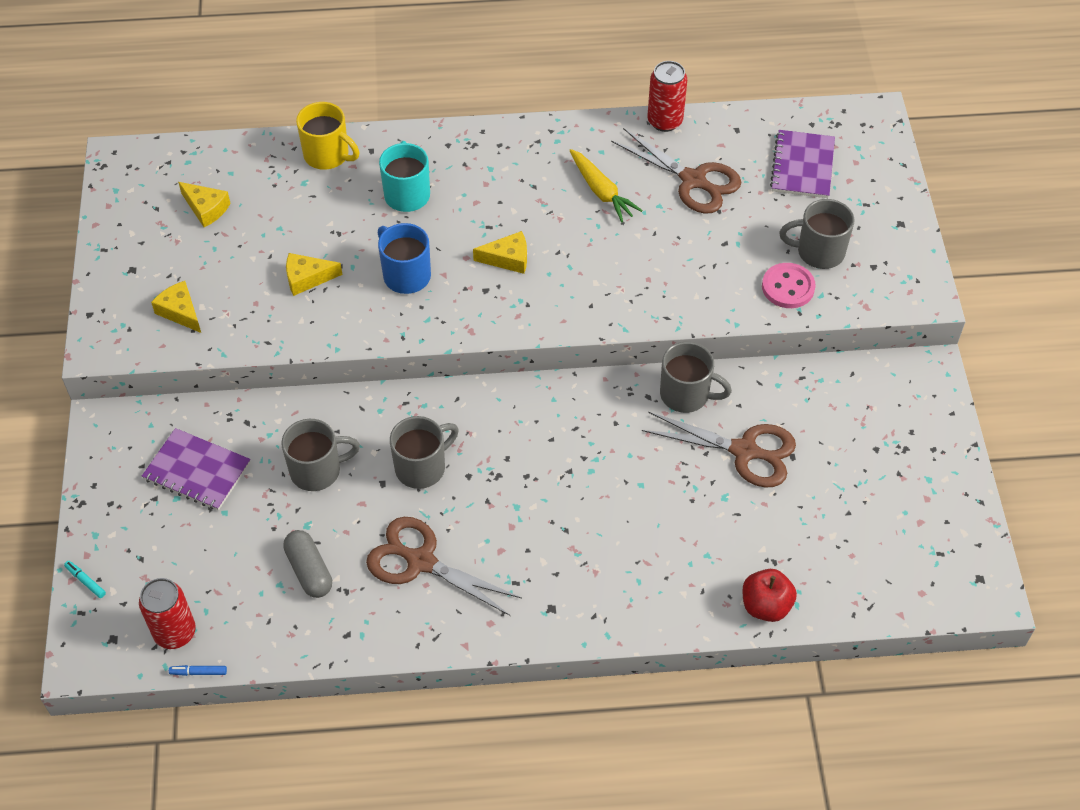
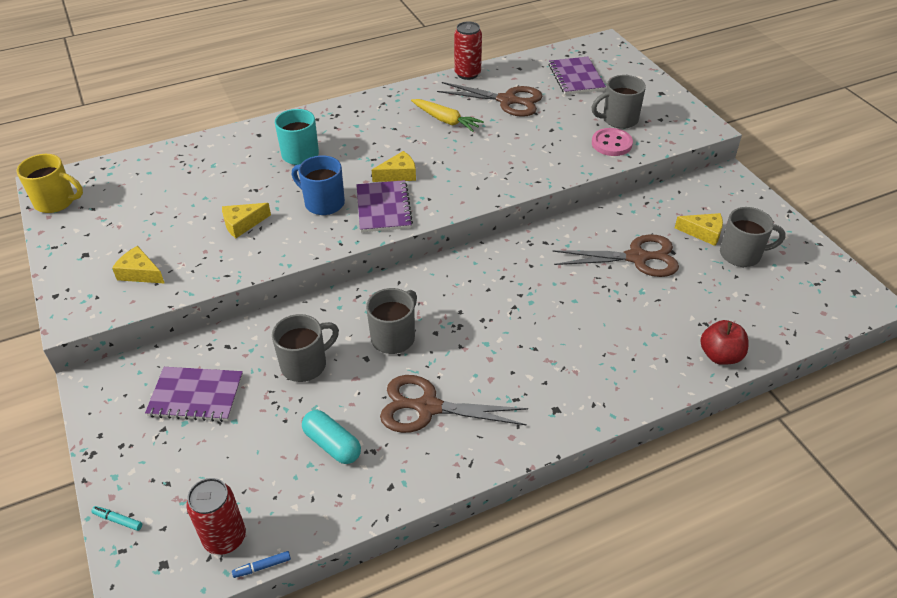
camera: 20 degrees left, 10 degrees down
(206, 208) = (137, 199): yellow cheese -> yellow cheese (703, 233)
(309, 570) = (332, 444): grey capsule -> turquoise capsule
(327, 155) = (225, 145): yellow mug -> yellow mug (56, 202)
(470, 302) = (383, 208): none -> purple notebook
(686, 394) = (572, 234): grey mug -> grey mug (741, 254)

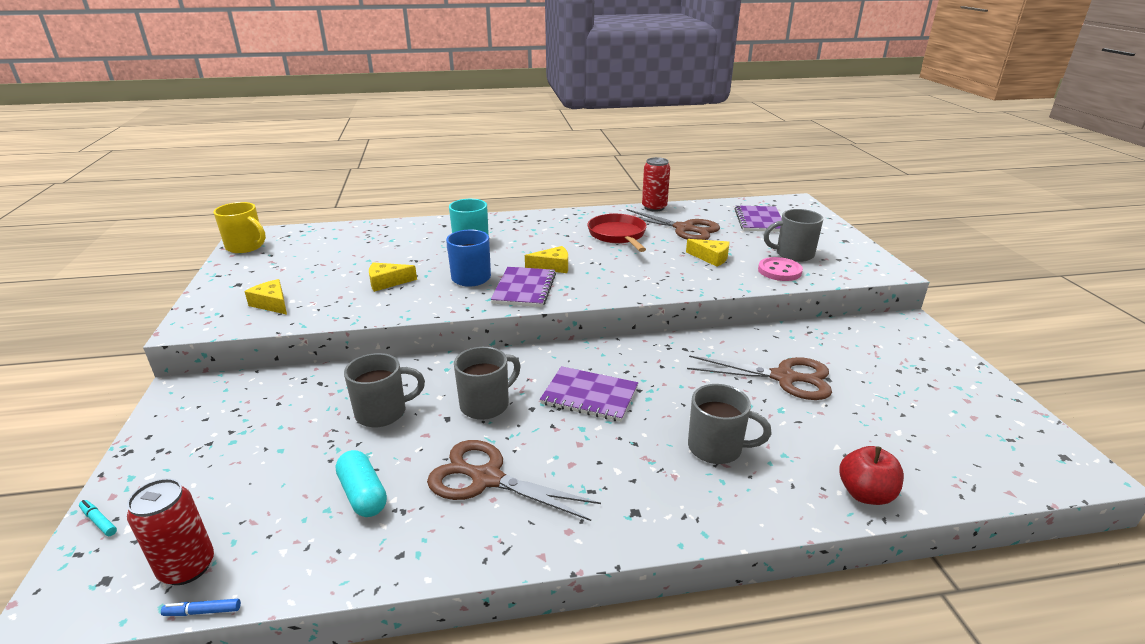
camera: 15 degrees right, 15 degrees down
(196, 396) = (261, 420): purple notebook -> purple notebook (589, 396)
(446, 120) = (618, 235): yellow carrot -> red pan
(703, 233) = (869, 367): yellow cheese -> yellow cheese (711, 258)
(741, 254) = (913, 395): grey mug -> grey mug (717, 448)

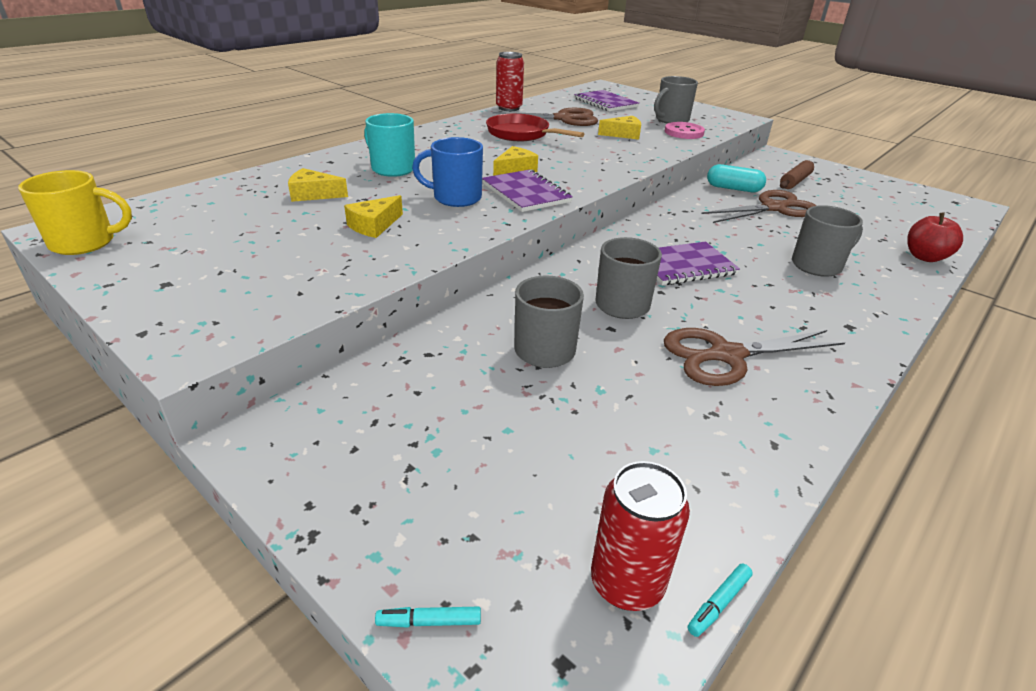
camera: 40 degrees left, 5 degrees up
(203, 611) = (718, 603): blue marker -> turquoise marker
(272, 304) = (267, 287): yellow cheese -> yellow cheese (313, 194)
(363, 494) = (659, 420): turquoise capsule -> turquoise capsule (733, 188)
(869, 359) = (795, 181): none -> brown rolling pin

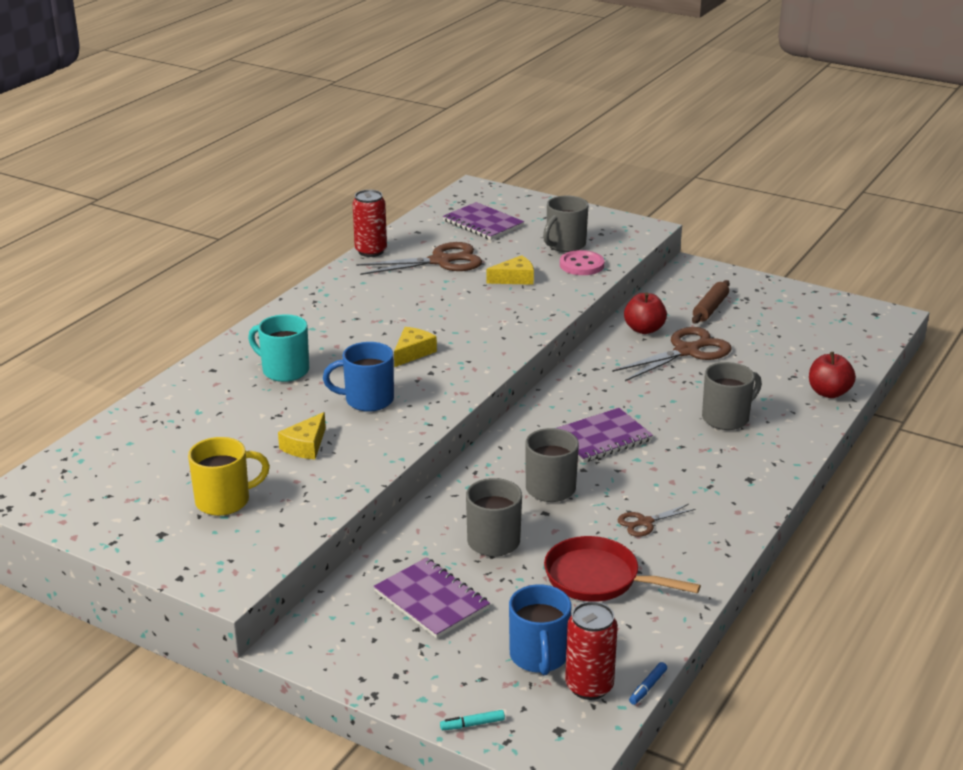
camera: 10 degrees left, 5 degrees down
(85, 243) = (52, 506): yellow mug -> yellow mug (225, 501)
(313, 194) = (224, 417): yellow cheese -> none
(521, 134) = (401, 295): red pan -> red pan (598, 578)
(526, 193) = (434, 383): purple notebook -> purple notebook (431, 600)
(562, 516) = (539, 657): none -> blue mug
(718, 603) = (647, 687): turquoise marker -> blue marker
(726, 355) = (644, 522): brown scissors -> brown scissors, size x0.51
(733, 188) = (644, 329): turquoise capsule -> red apple

